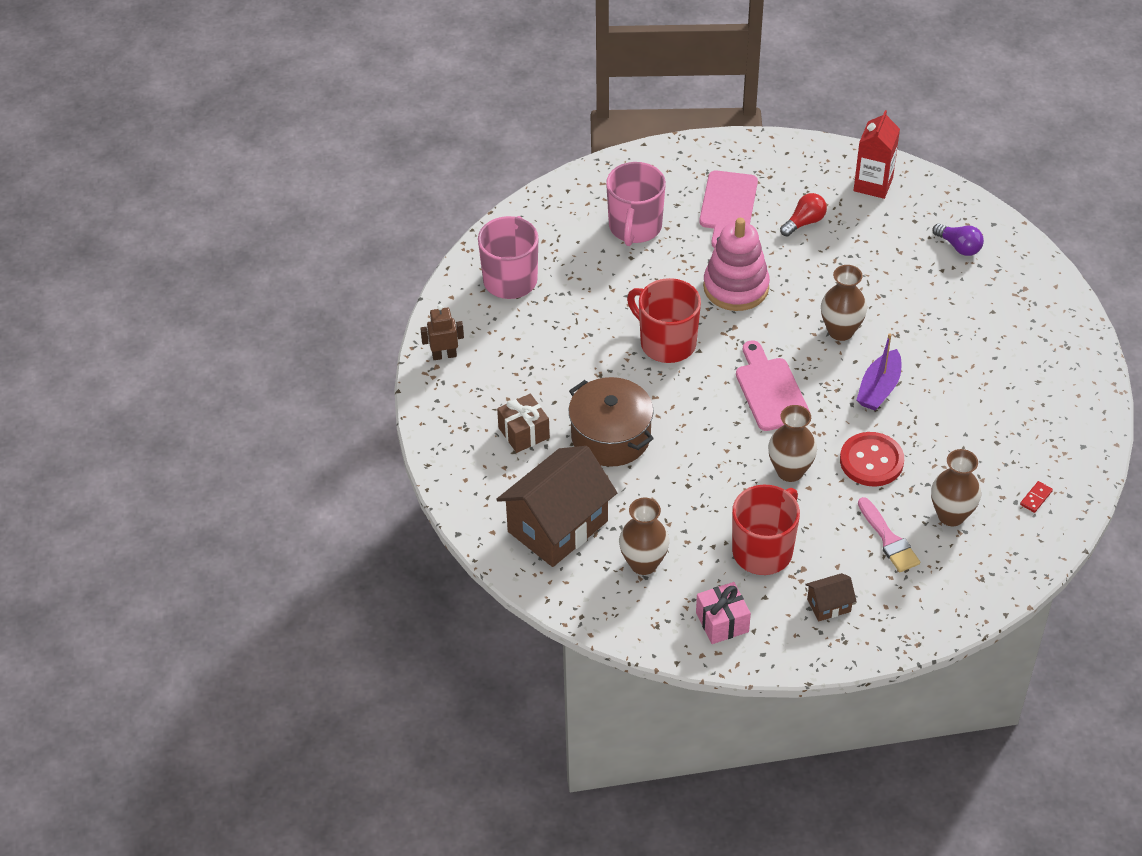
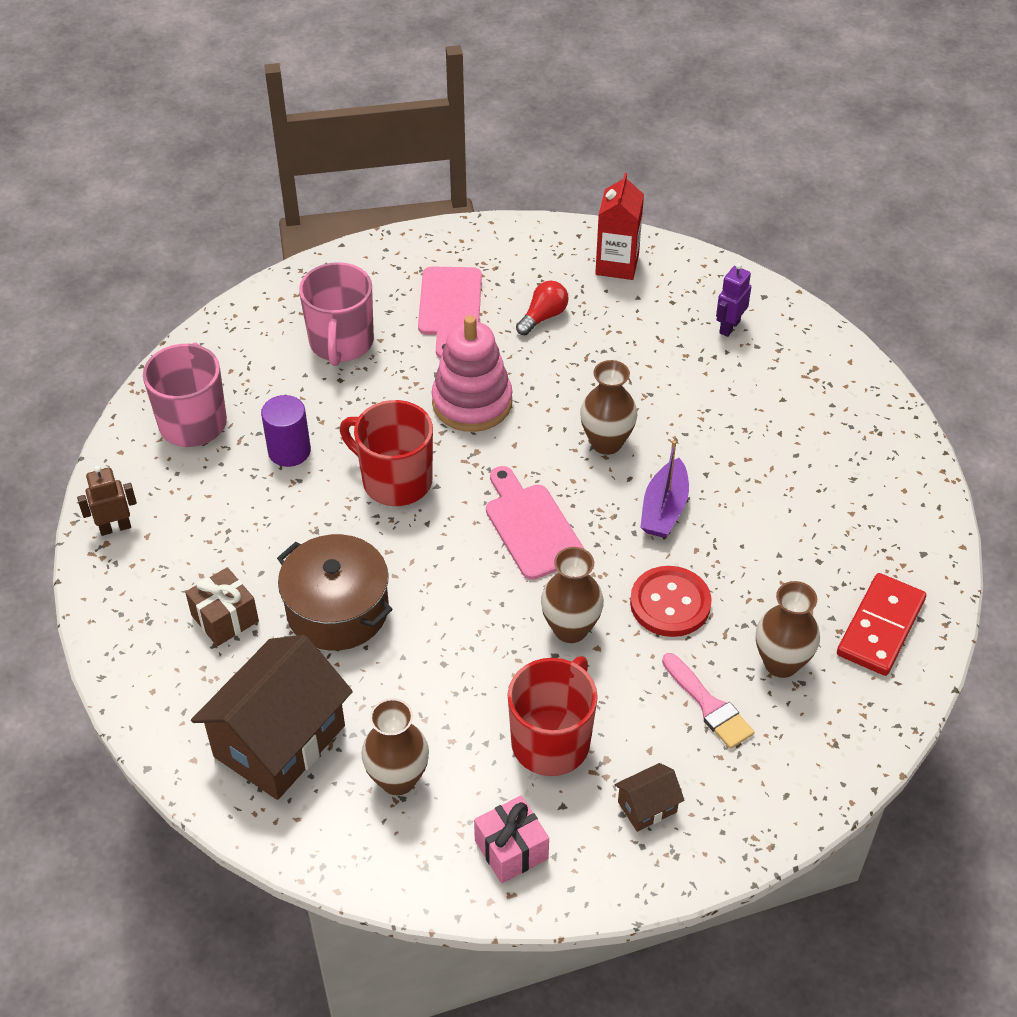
camera: 10 degrees left, 0 degrees up
(584, 310) = (289, 451): none -> purple cylinder
(959, 247) = (729, 327): purple light bulb -> purple robot
(1036, 498) = (880, 627): red domino -> red domino, size x2.46

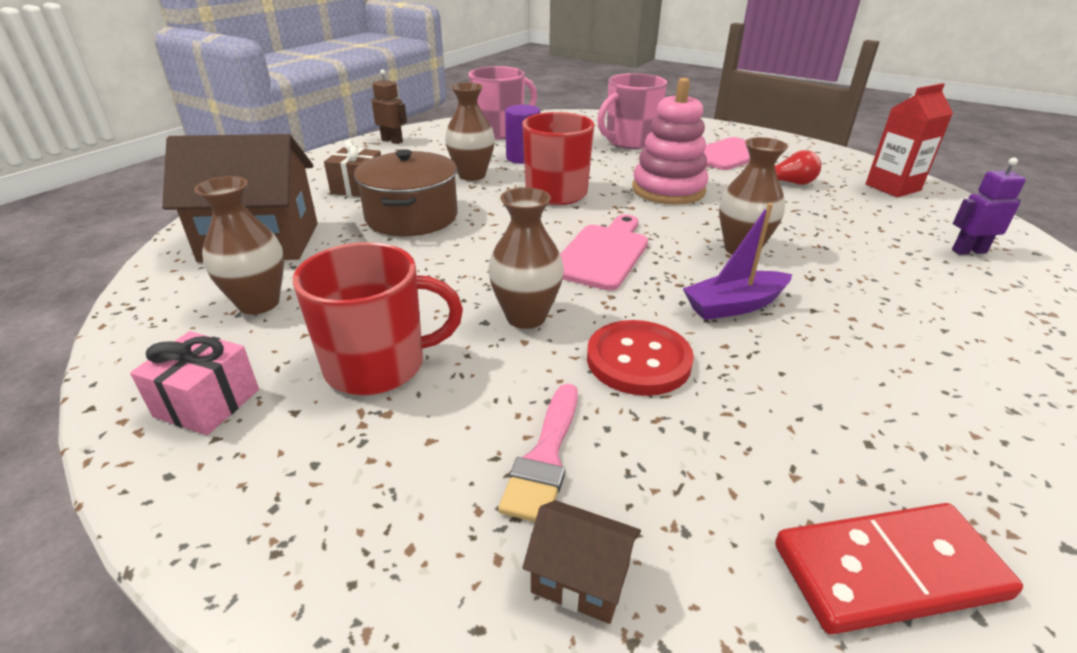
camera: 50 degrees right, 15 degrees down
(647, 807) = (341, 481): brown house -> brown house (580, 579)
(781, 663) = (685, 491): brown vase -> brown vase (472, 175)

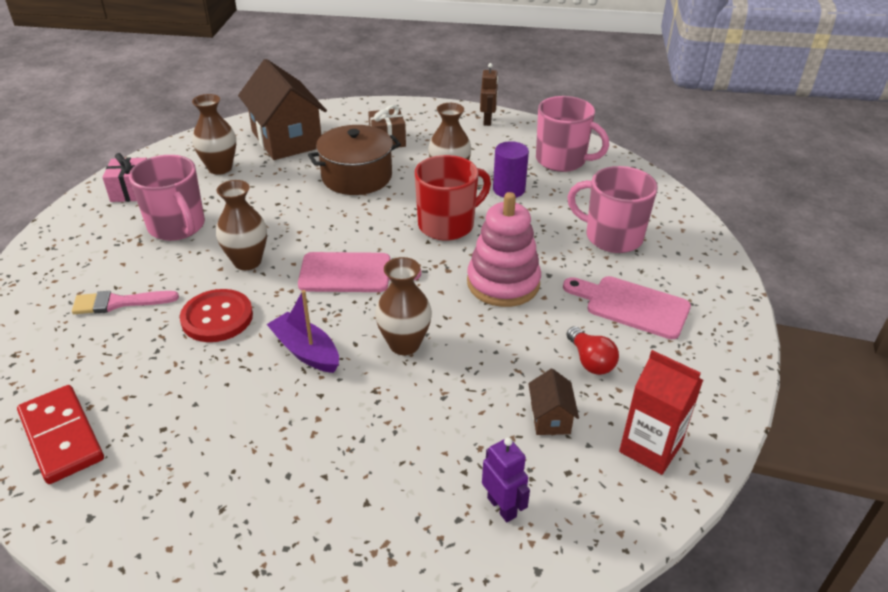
camera: 65 degrees right, 5 degrees up
(378, 365) = (177, 226): red mug -> pink mug
(580, 579) = (44, 332): brown house -> brown house (550, 418)

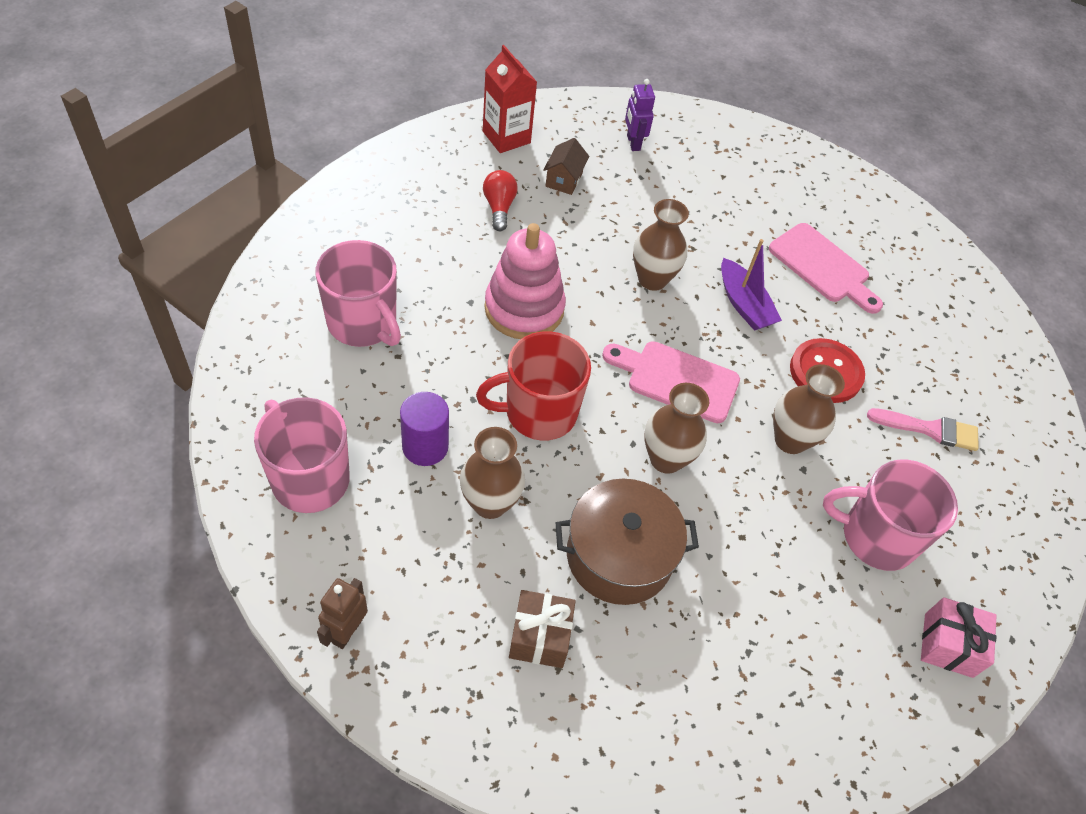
camera: 165 degrees left, 15 degrees up
(61, 436) = (951, 299): red domino -> none
(177, 226) = (876, 537): pink mug -> pink mug turned 60 degrees counterclockwise
(220, 168) = (819, 659): brown vase -> brown vase (666, 459)
(286, 139) = (705, 707): brown house -> none
(631, 306) = (418, 240): pink cutting board -> pink cutting board (823, 267)

